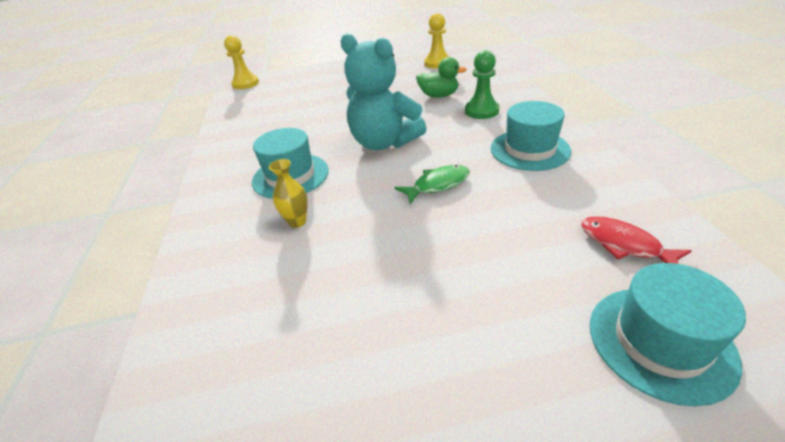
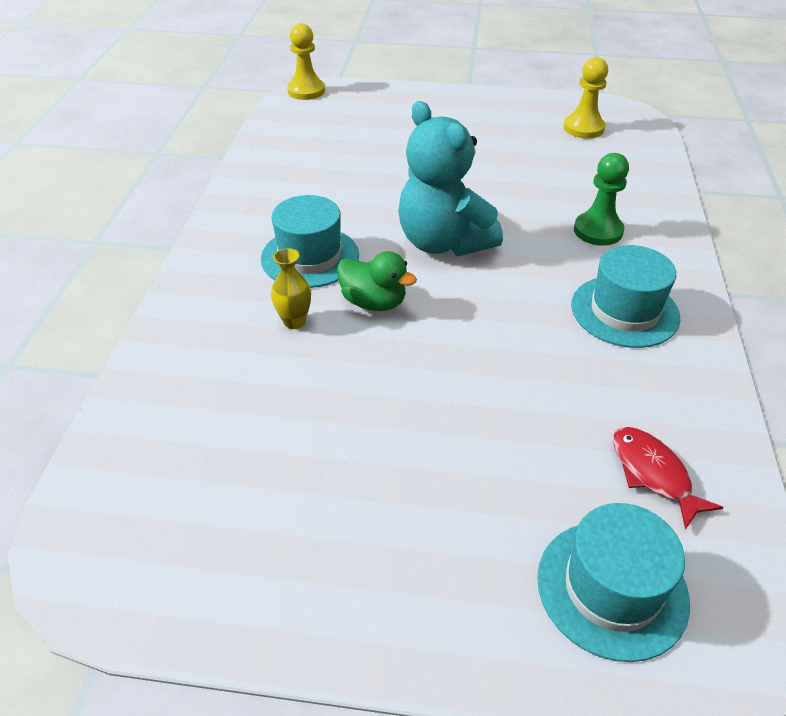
camera: 15 degrees right, 5 degrees up
(437, 185) = (478, 325): green fish -> none
(439, 96) = (554, 188): green duck -> green duck (374, 302)

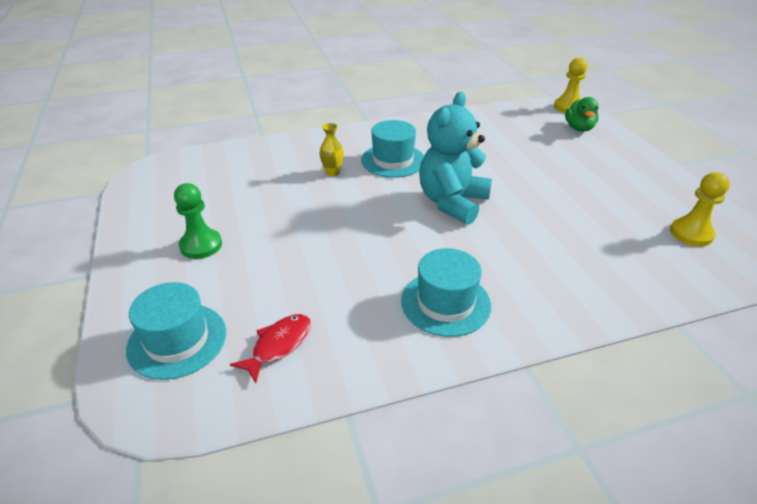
camera: 65 degrees right, 5 degrees down
(374, 302) = (369, 193): green duck -> green duck (579, 128)
(598, 231) = (539, 270): green pawn -> green pawn (201, 245)

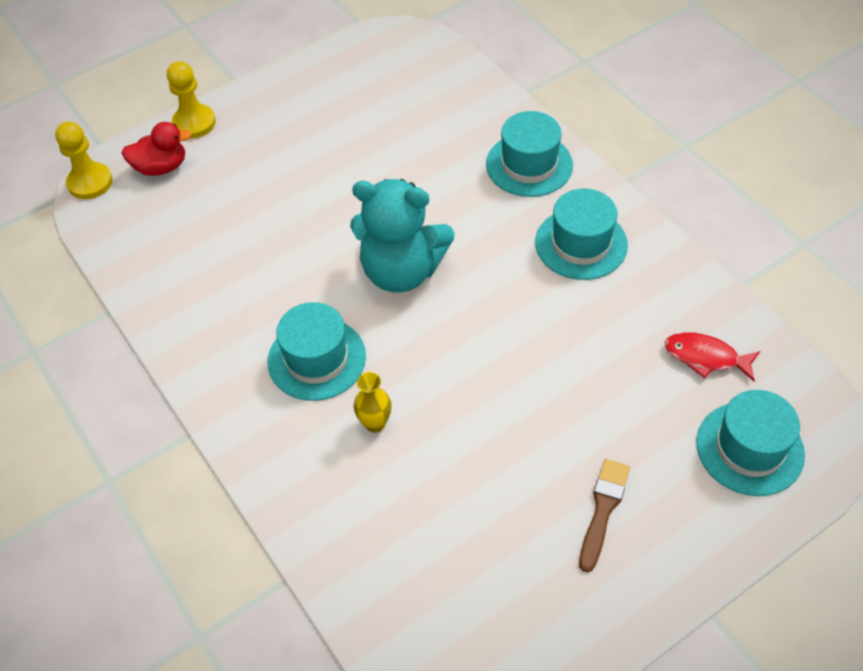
camera: 105 degrees left, 15 degrees up
(201, 245) = (603, 510): green pawn -> brown brush
(558, 296) = (529, 165): none -> turquoise hat
(579, 128) = (161, 167): green duck -> red duck
(691, 233) = (385, 76): yellow pawn -> yellow pawn (194, 123)

